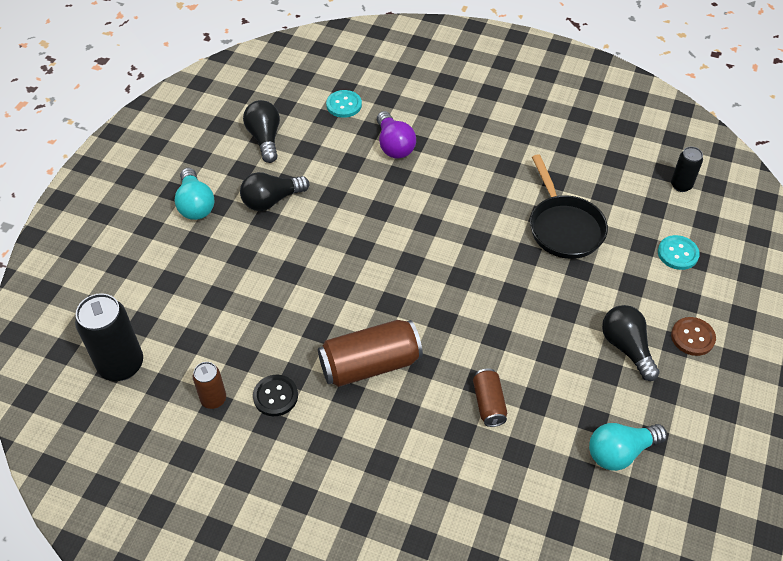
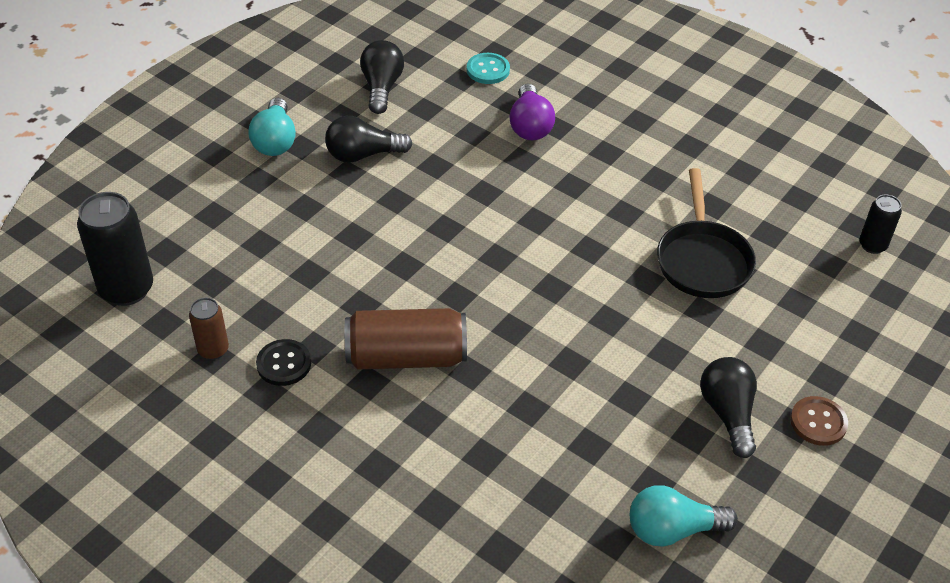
camera: 15 degrees right, 5 degrees down
(488, 403) = (531, 434): brown can -> none
(677, 253) = (837, 322): turquoise button -> none

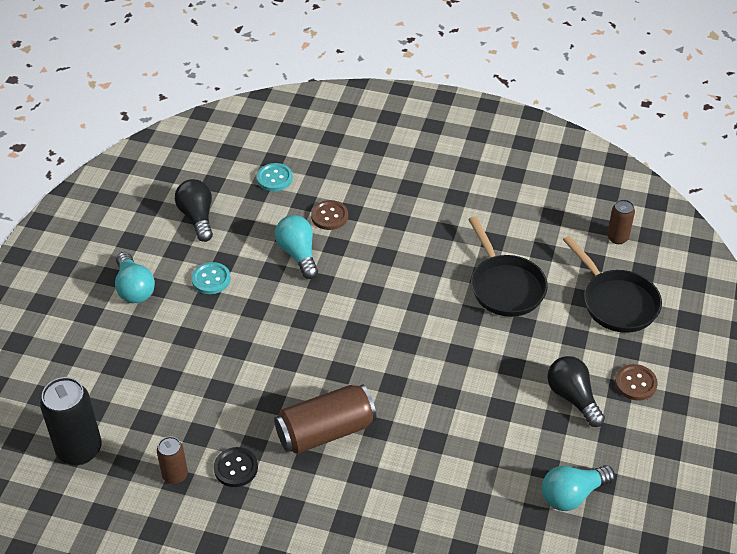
camera: 20 degrees left, 0 degrees up
(363, 155) = (211, 279): black light bulb -> turquoise button
(474, 155) = (298, 254): none -> turquoise light bulb
(530, 126) = (329, 216): purple light bulb -> brown button
(837, 319) = (616, 302): none -> black pan
(872, 245) = (617, 238): black can -> brown can

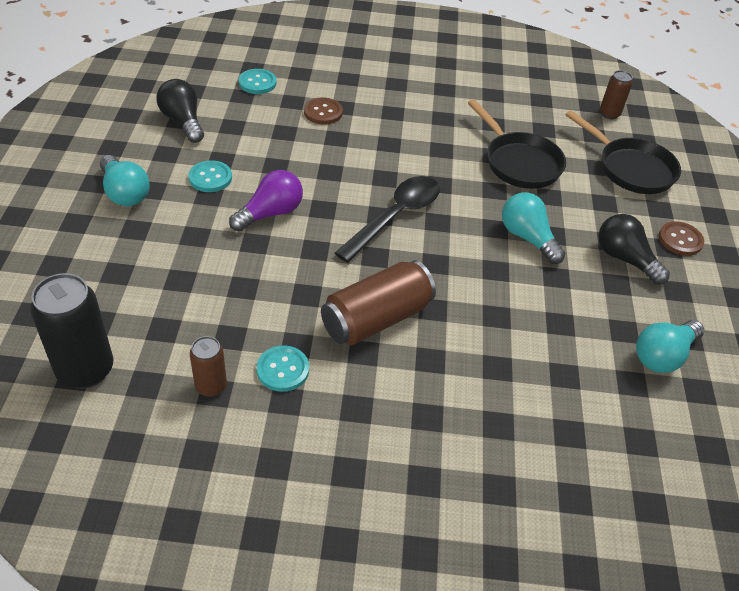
camera: 15 degrees left, 0 degrees up
(236, 468) = (283, 370): black button -> turquoise button
(257, 320) = (270, 213): none -> purple light bulb
(298, 254) = (299, 148): turquoise light bulb -> turquoise light bulb (527, 237)
(369, 334) = (395, 217): none -> black spoon

